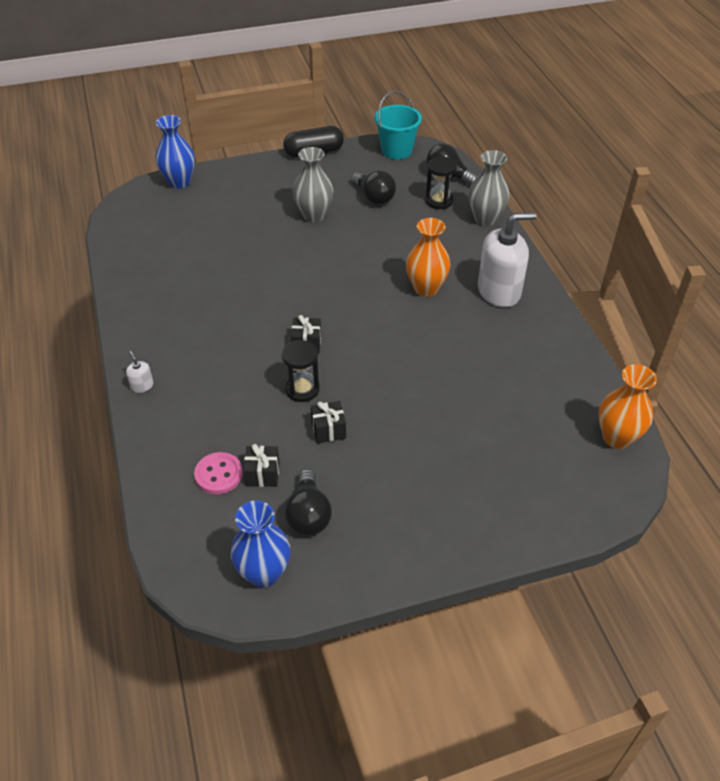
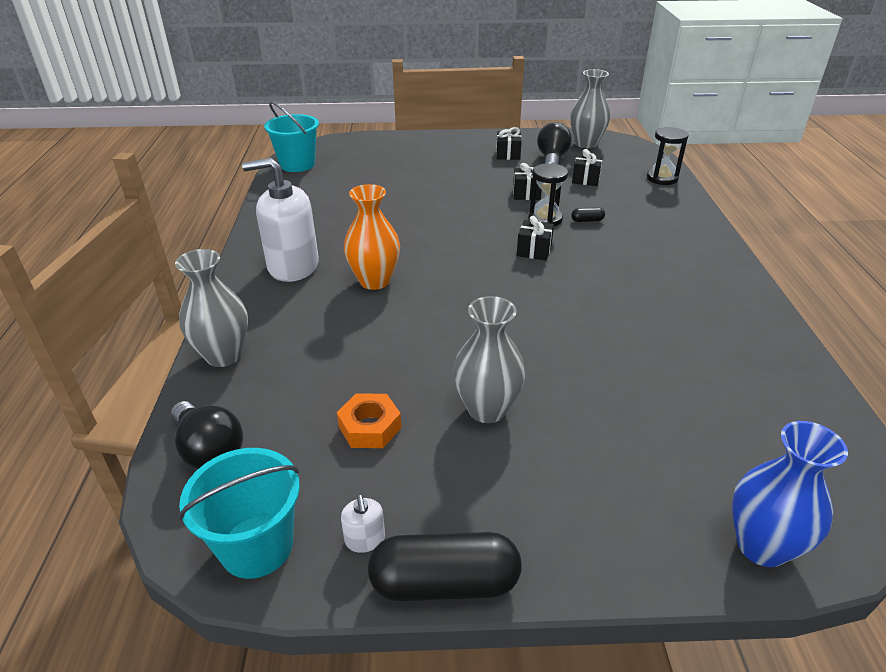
camera: 165 degrees left, 10 degrees down
(142, 386) = (710, 241): white soap dispenser -> white soap dispenser (365, 539)
(218, 474) = (622, 183): pink button -> none
(260, 395) = (587, 220): none -> black capsule
(264, 573) = (586, 144): blue vase -> grey vase
(369, 516) = (508, 155): none -> black gift
(374, 197) = (370, 427): black light bulb -> orange nut
(439, 201) = (266, 399): black hourglass -> black hourglass (662, 178)
(617, 437) = (297, 164): orange vase -> turquoise bucket

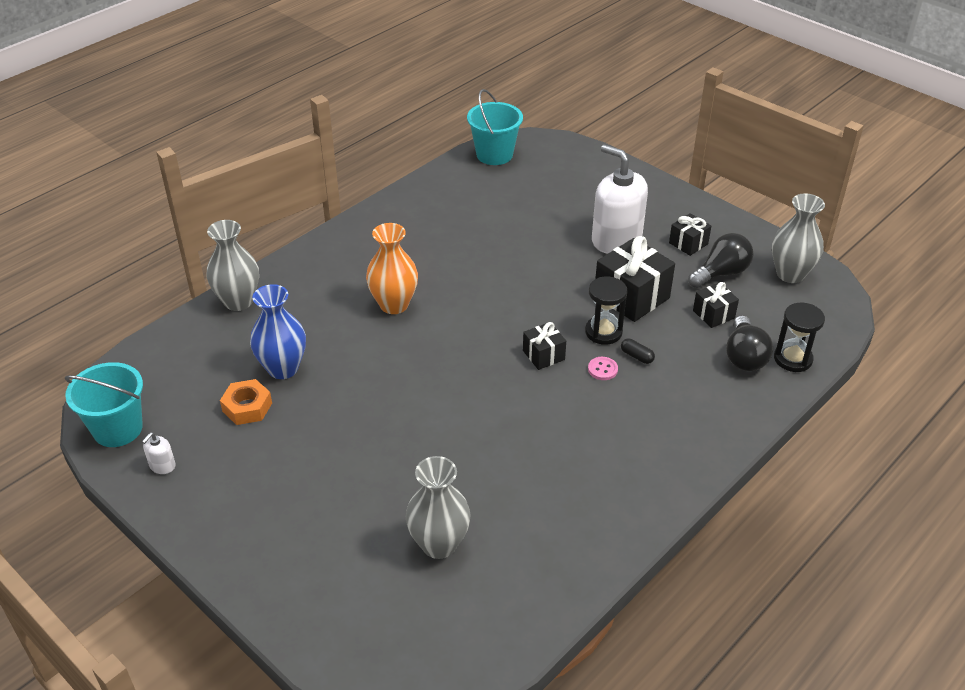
camera: 45 degrees right, 5 degrees up
(209, 450) = (160, 359): black light bulb -> black light bulb (744, 356)
(293, 266) = (361, 257): white soap dispenser -> white soap dispenser (616, 239)
(445, 583) = (164, 516): black capsule -> none
(487, 409) = (321, 447): grey vase -> grey vase (439, 544)
(526, 194) = (631, 297): black gift -> black gift, size x1.84
(582, 238) = (602, 369): none -> pink button
(761, 546) = (332, 643): blue vase -> blue vase (283, 368)

